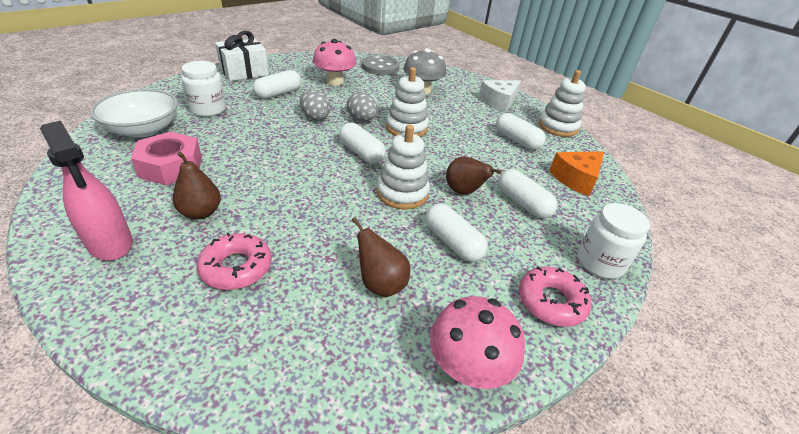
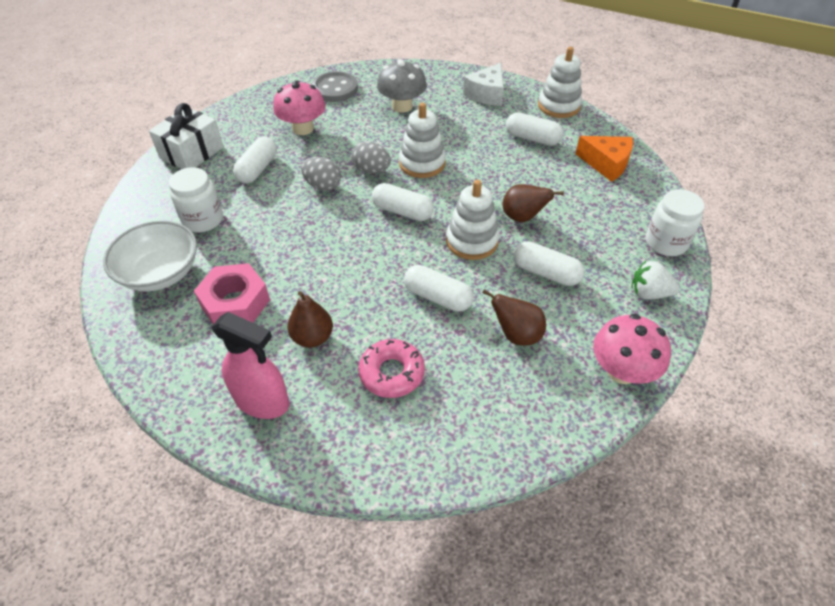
camera: 20 degrees left, 10 degrees up
(522, 203) = (577, 209): white capsule -> white capsule (438, 297)
(551, 302) = (649, 293): pink donut -> white strawberry
(576, 179) = (606, 164): orange cheese -> orange cheese turned 90 degrees counterclockwise

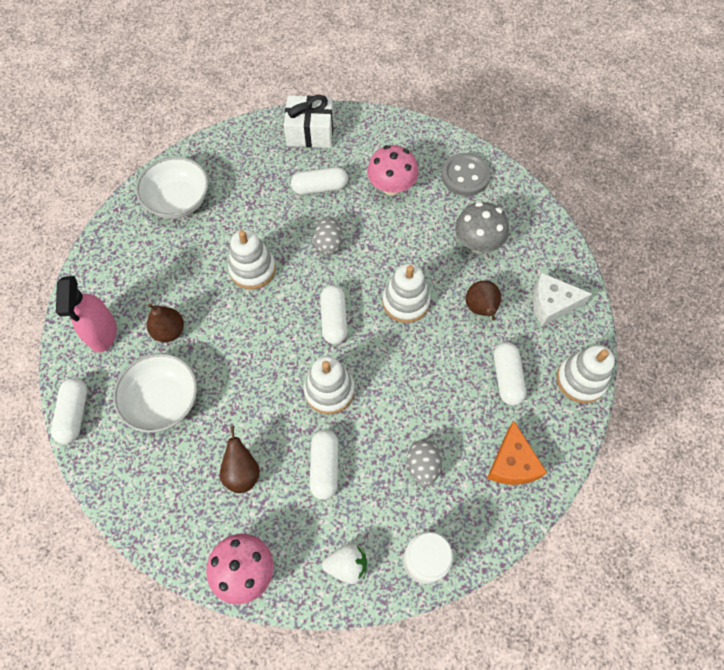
camera: 60 degrees right, 15 degrees up
(203, 220) = (242, 190): white jar -> none
(235, 303) = (175, 263): pink nut -> none
(300, 246) = (252, 269): none -> white stacking toy
(371, 170) = (371, 268): grey egg -> grey egg (423, 465)
(392, 373) = (163, 401): pink donut -> white bowl
(438, 297) = (251, 395): white capsule -> white capsule (74, 414)
(522, 217) = (384, 418): brown pear -> brown pear (481, 309)
(649, 293) = (347, 565): white strawberry -> white strawberry turned 105 degrees clockwise

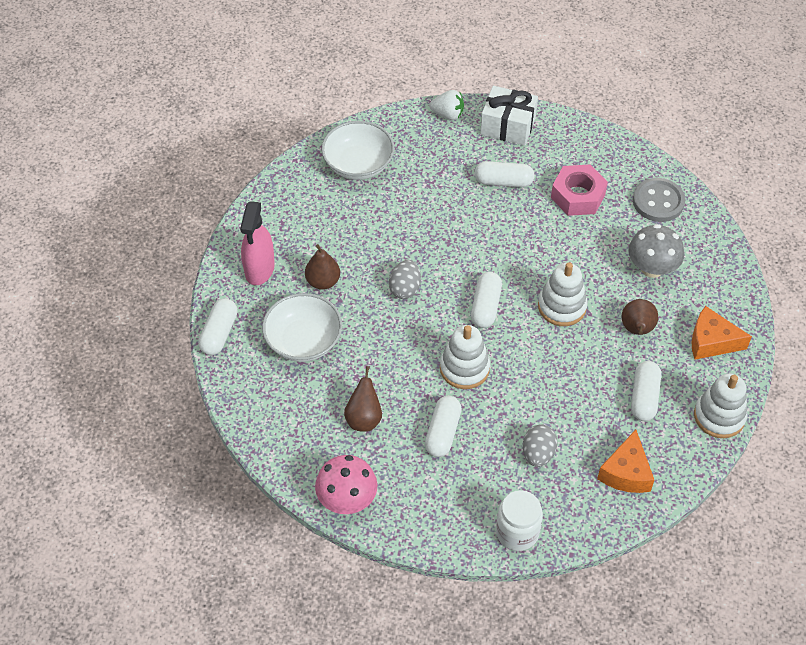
camera: 15 degrees right, 10 degrees down
(252, 269) = (417, 244): white stacking toy -> none
(329, 244) = (498, 237): grey egg -> grey egg (405, 288)
(347, 565) = (442, 518): white strawberry -> white strawberry (448, 114)
(391, 186) = (578, 196): pink mushroom -> pink nut
(551, 304) = (711, 342): white cheese -> orange cheese

